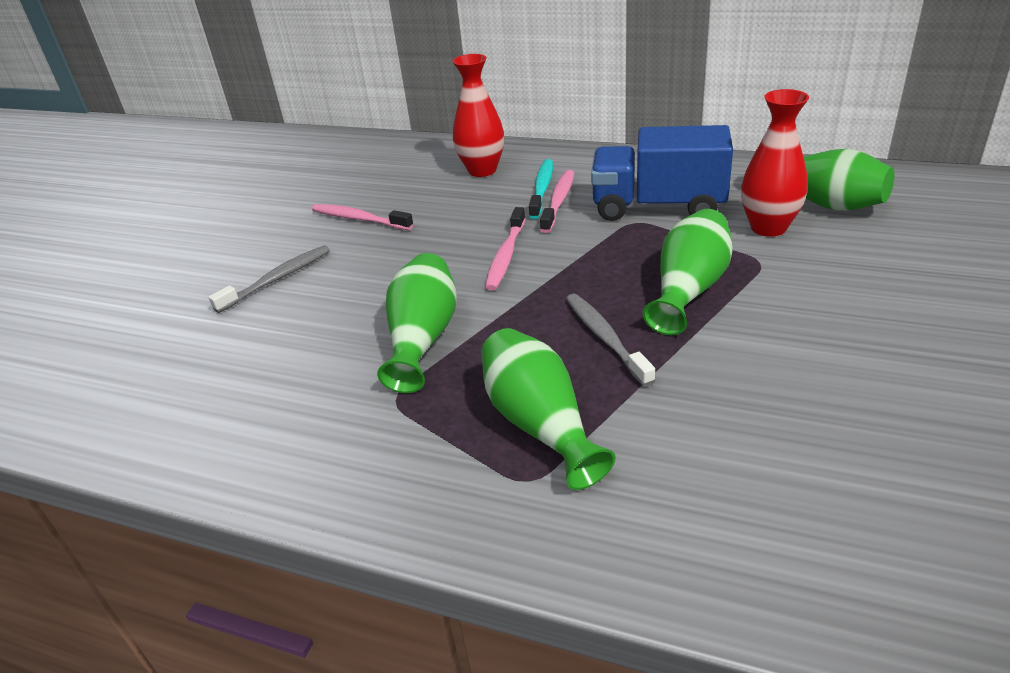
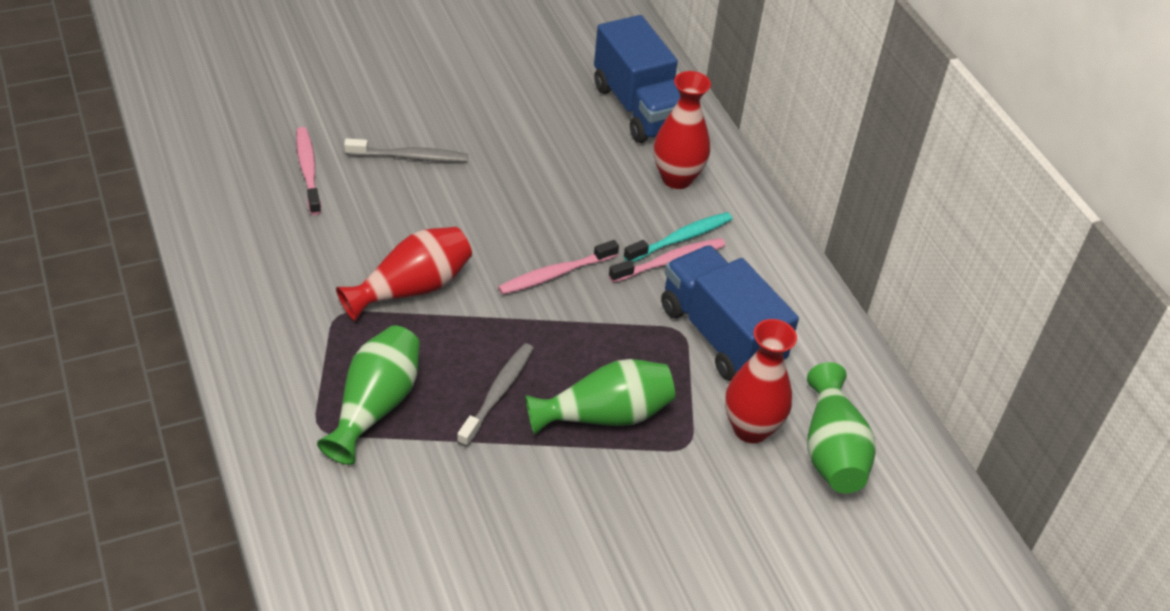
camera: 40 degrees right, 10 degrees up
(359, 219) = (528, 148): pink toothbrush -> pink toothbrush (308, 170)
(395, 161) = (639, 108): none -> blue truck
(423, 338) = (412, 288): green vase -> red vase

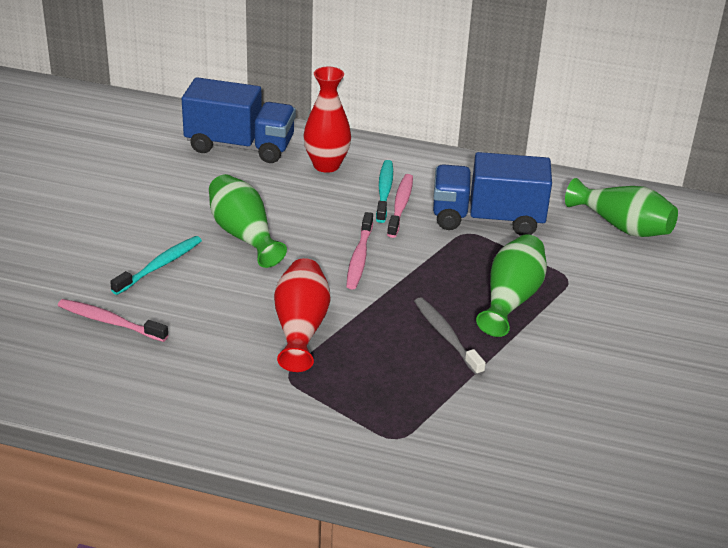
camera: 50 degrees left, 10 degrees down
(375, 406) = (401, 399): green vase -> green vase (243, 235)
(410, 157) = (159, 266): grey toothbrush -> turquoise toothbrush
(751, 428) = (577, 247): red vase -> none

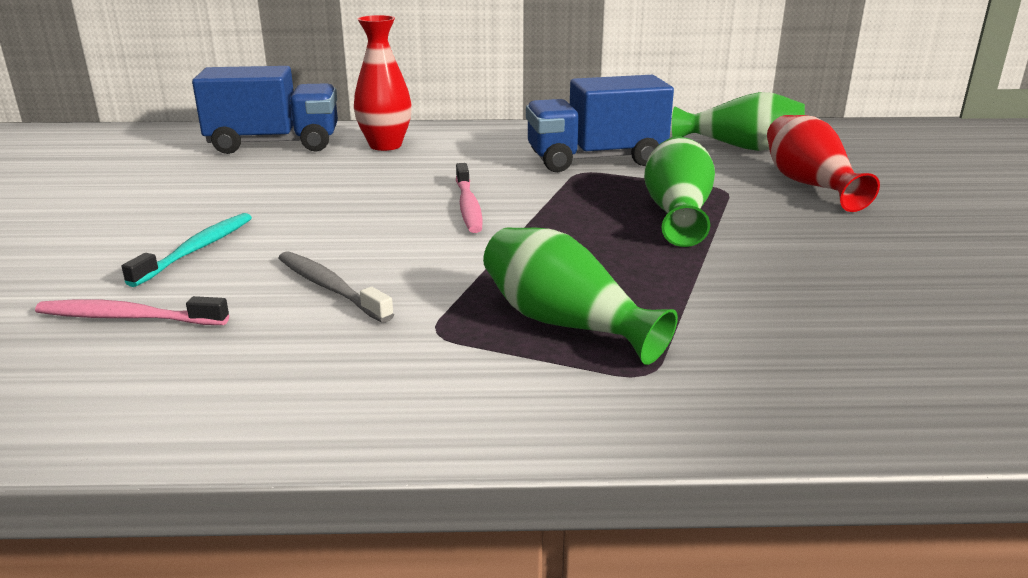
camera: 15 degrees left, 10 degrees down
(243, 235) = (307, 208): green vase -> green vase (565, 323)
(300, 328) = (428, 279): red vase -> red vase (809, 184)
(384, 191) = (464, 155): turquoise toothbrush -> none
(400, 206) = (490, 162): pink toothbrush -> none
(446, 336) = (628, 256): grey toothbrush -> grey toothbrush (330, 288)

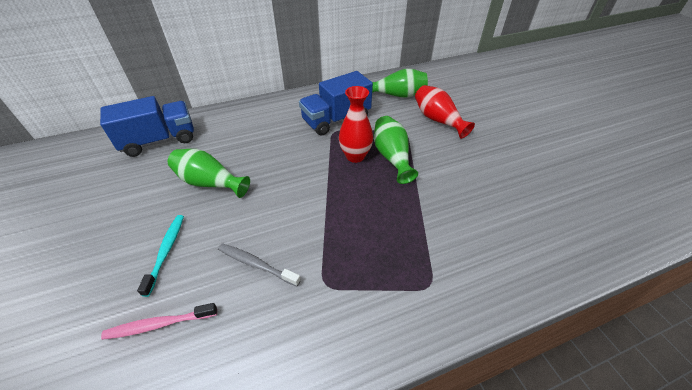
camera: 20 degrees left, 20 degrees up
(385, 145) = (223, 129): red vase -> red vase (355, 156)
(468, 206) = (292, 174): pink toothbrush -> none
(565, 323) = (380, 259): green vase -> green vase (210, 182)

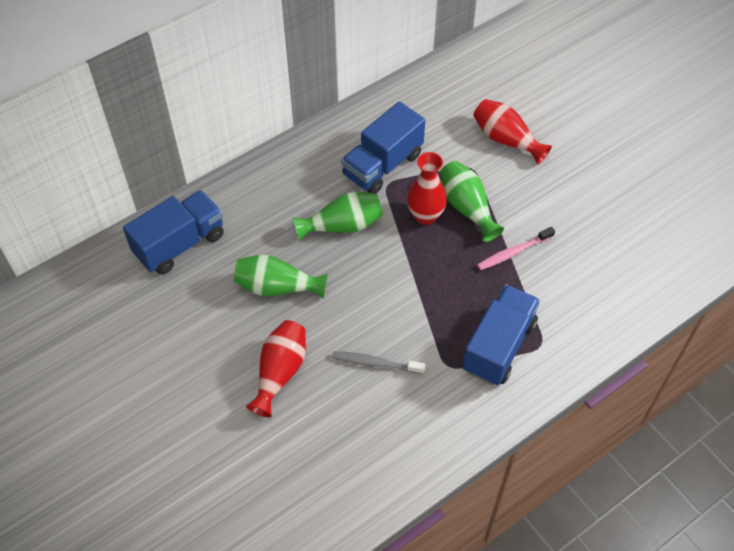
camera: 15 degrees left, 10 degrees up
(159, 324) = (317, 435): pink toothbrush -> pink toothbrush (513, 252)
(166, 251) = (280, 372): turquoise toothbrush -> red vase
(384, 277) = (498, 346): none -> blue truck
(397, 95) = (445, 106): green vase -> green vase (342, 226)

